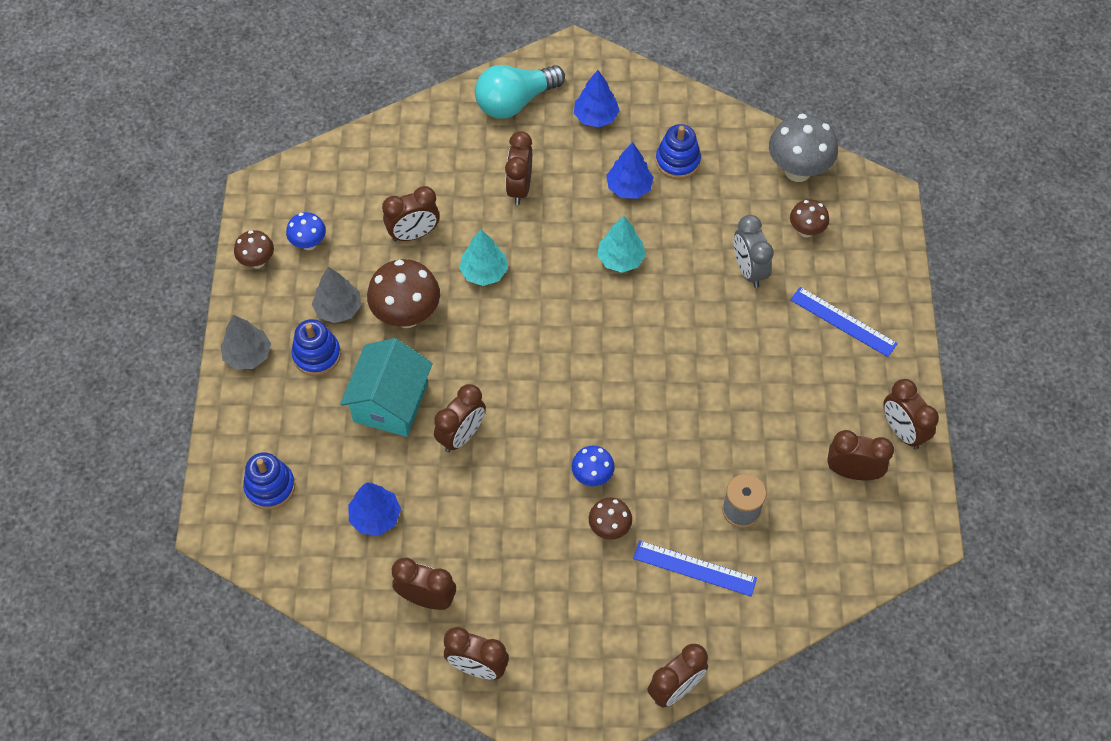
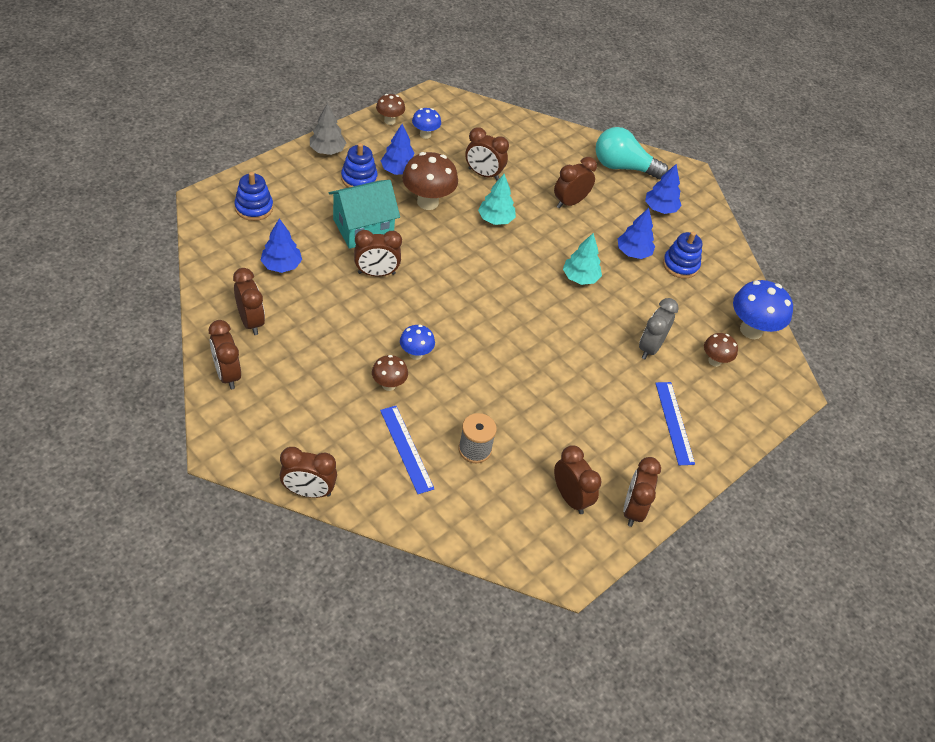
camera: 40 degrees right, 10 degrees down
(338, 308) = (398, 170): grey tree -> blue tree
(797, 171) = (751, 330): grey mushroom -> blue mushroom

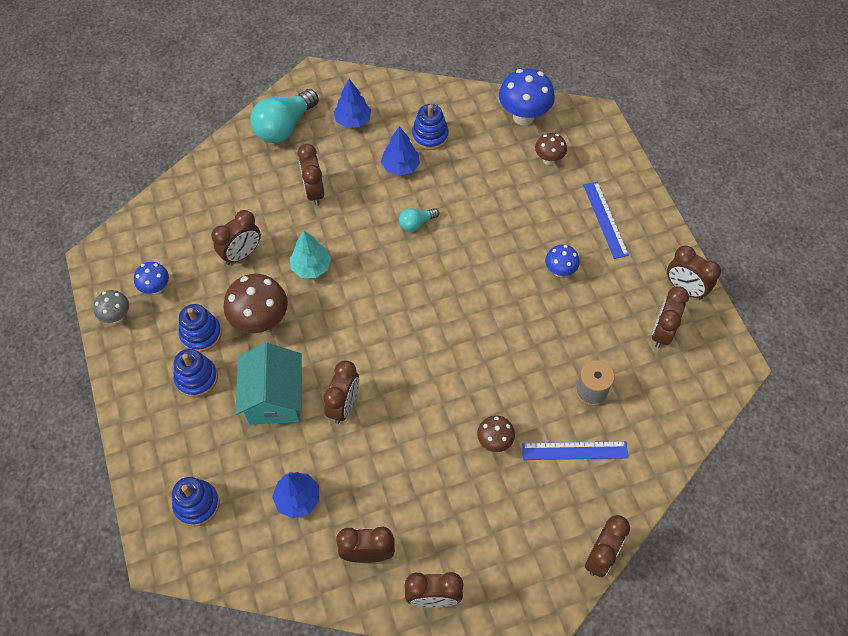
camera: 60 degrees left, 10 degrees up
(327, 151) = (137, 397): grey tree -> none
(389, 121) = (117, 316): brown mushroom -> grey mushroom
(398, 170) = (201, 334): blue tree -> blue stacking toy
(416, 354) = (463, 403): blue mushroom -> blue mushroom (559, 271)
(570, 497) = (661, 332): brown clock -> brown clock turned 60 degrees counterclockwise
(580, 278) = (416, 223): turquoise tree -> turquoise light bulb
(650, 347) = (518, 202): grey clock -> none
(674, 422) = (605, 219): blue ruler -> blue ruler turned 60 degrees clockwise

